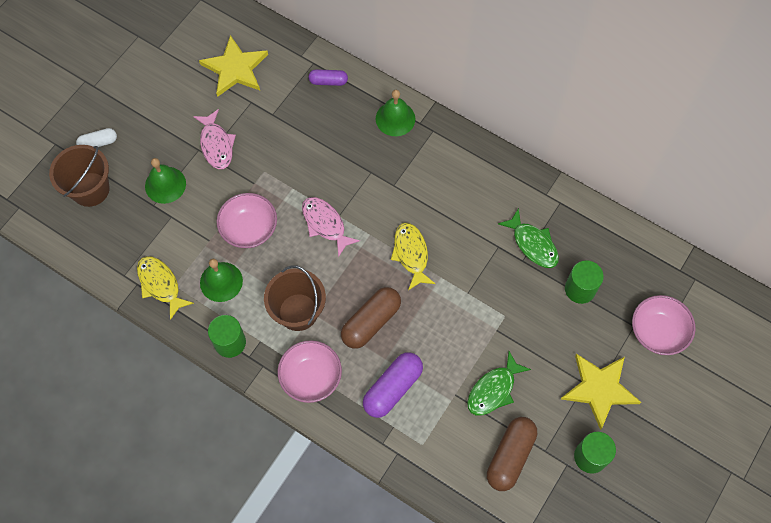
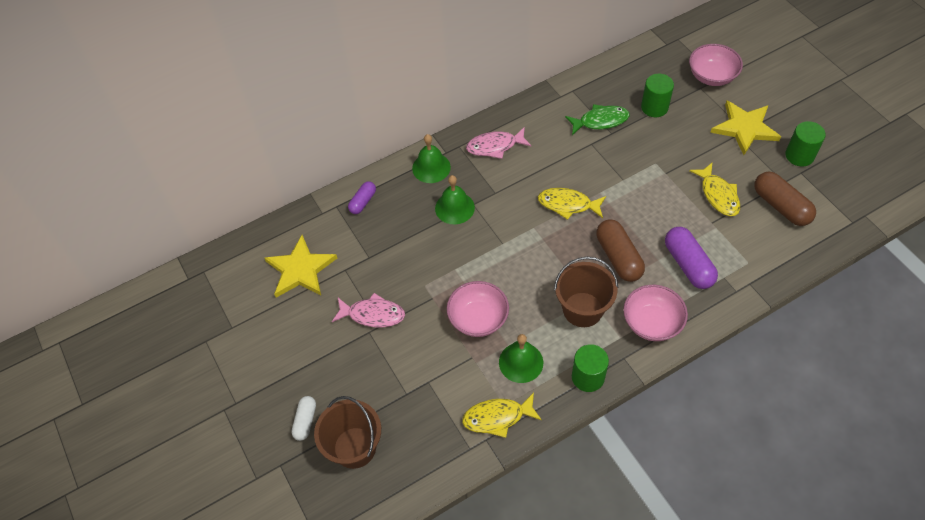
camera: 60 degrees left, 10 degrees down
(165, 185) = (390, 375): green bell -> green bell (454, 208)
(325, 224) = (506, 256): pink fish -> pink fish (495, 146)
(494, 390) = (718, 195): green fish -> yellow fish

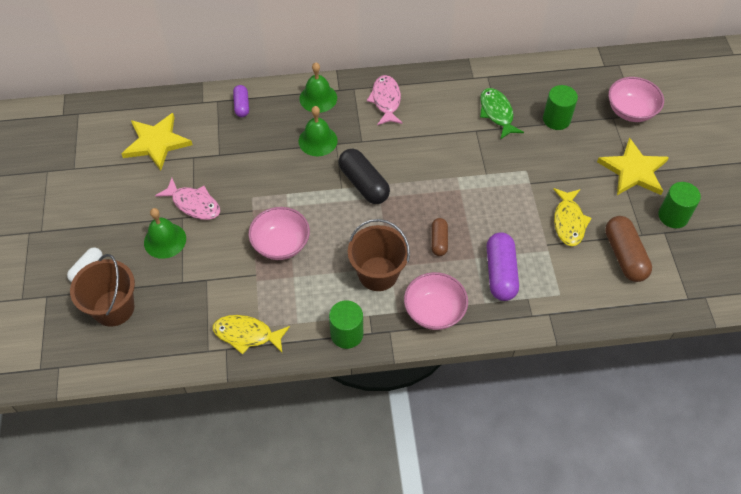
camera: 20 degrees right, 0 degrees up
(363, 202) = (242, 106): purple capsule -> purple capsule turned 60 degrees counterclockwise
(495, 146) = (386, 100): pink fish -> pink fish turned 75 degrees clockwise
(520, 232) = (363, 184): none -> black capsule
(521, 362) = (295, 296): green bell -> green bell (165, 240)
(568, 205) = (421, 176): yellow fish -> none
(600, 121) = (497, 113): green fish -> green fish turned 120 degrees counterclockwise
(618, 257) = (439, 241): brown capsule -> brown capsule, size x0.58

